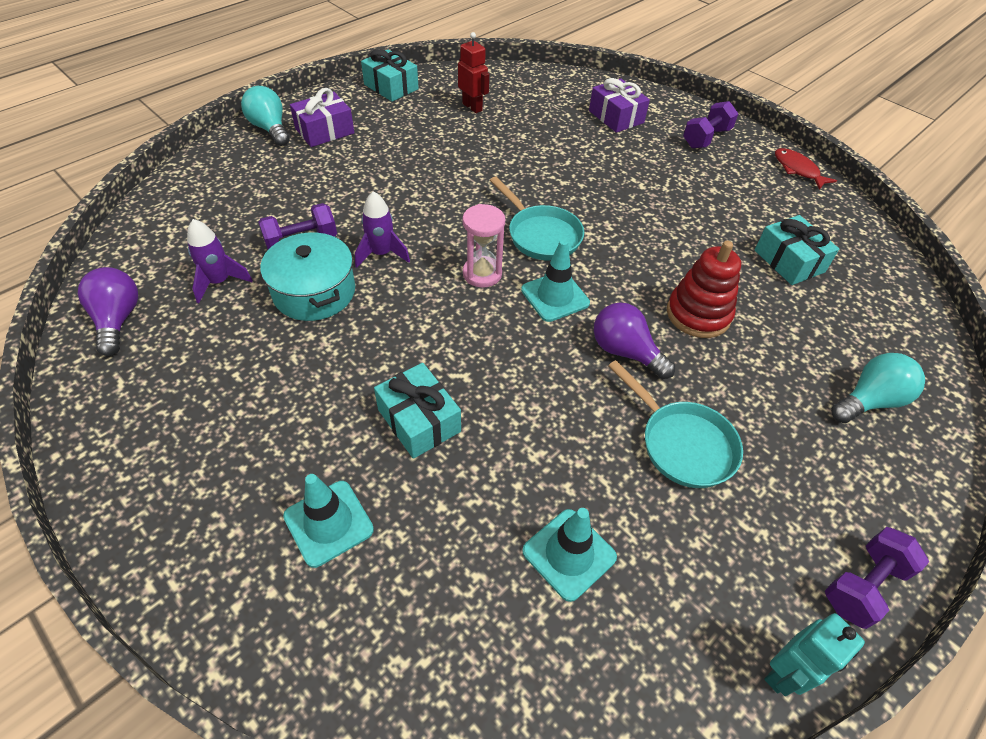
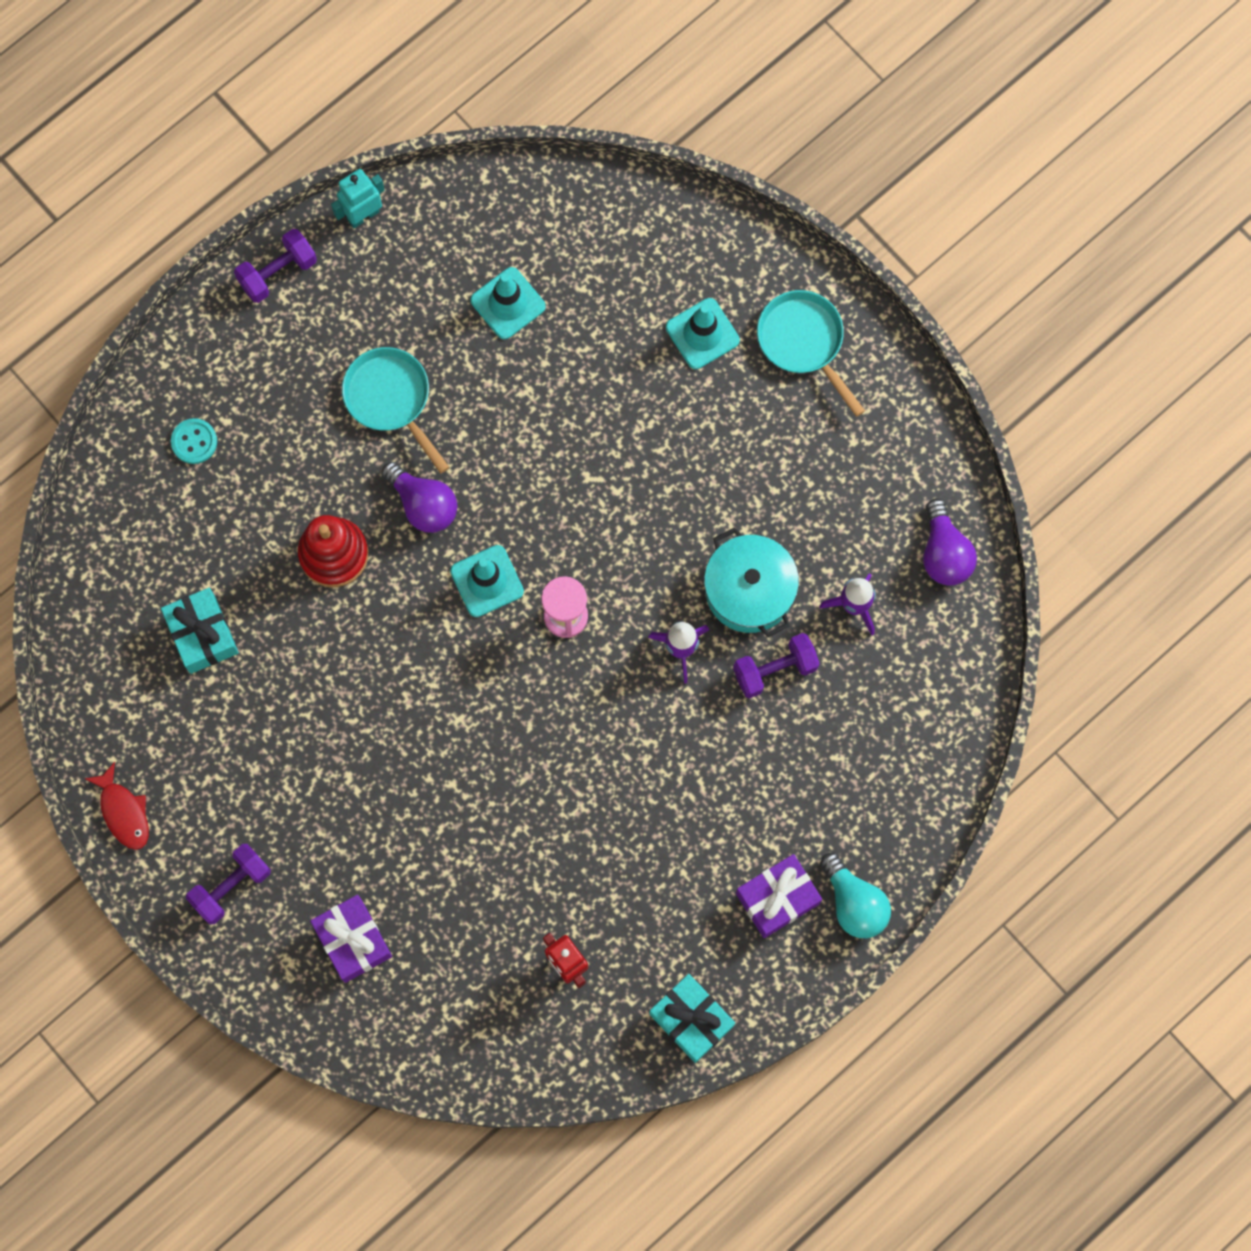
camera: 175 degrees left, 25 degrees up
(419, 420) = (631, 428): turquoise gift -> none
(541, 235) = (492, 680): turquoise pan -> turquoise pan (803, 342)
(869, 401) = (194, 442): turquoise light bulb -> turquoise button

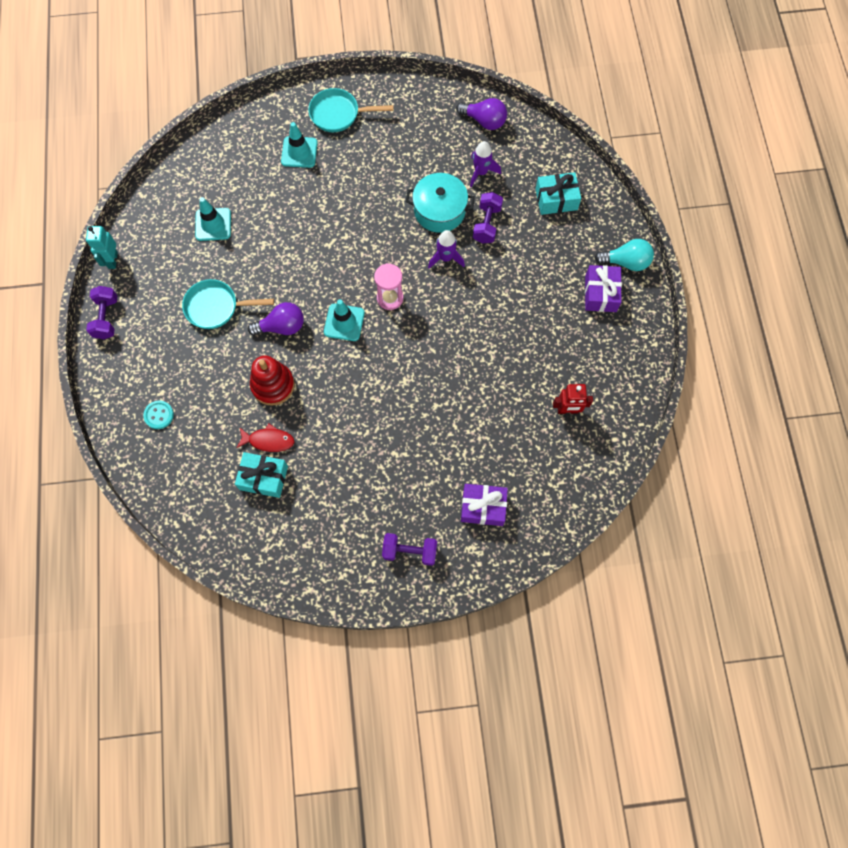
camera: 55 degrees left, 5 degrees down
(124, 812) = (328, 582): red fish -> red fish (269, 440)
(231, 886) = (409, 551): purple dumbbell -> purple dumbbell turned 75 degrees counterclockwise
(691, 1020) = (635, 370): turquoise gift -> turquoise gift (556, 199)

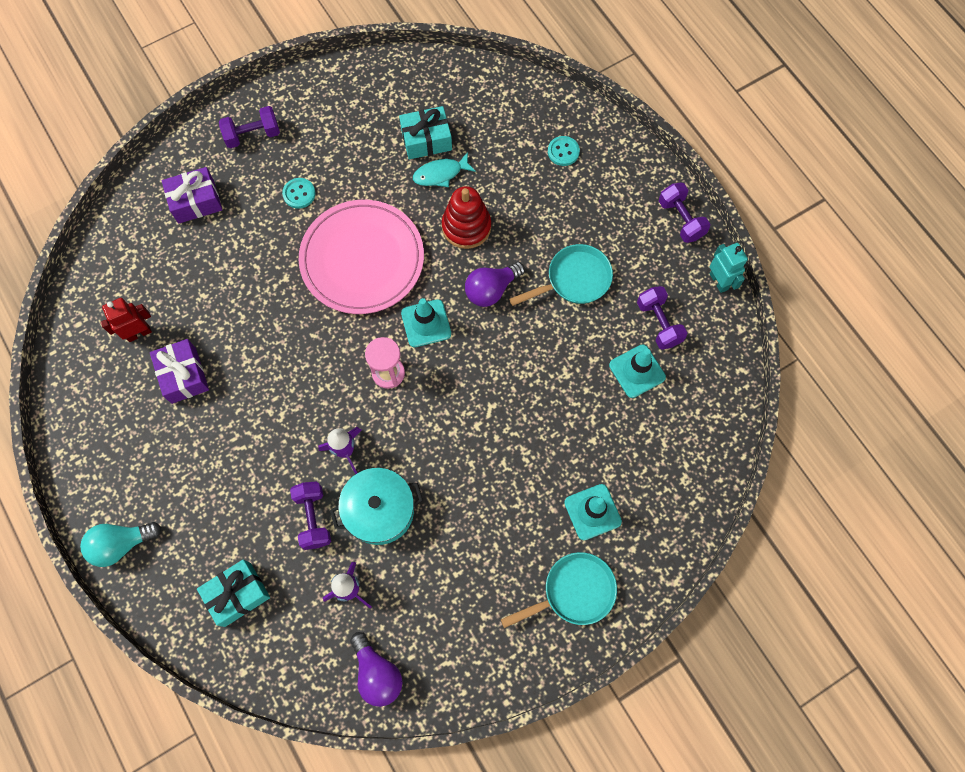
camera: 155 degrees right, 0 degrees up
(176, 250) = (658, 323): none -> purple dumbbell
(269, 440) = (440, 174): red fish -> turquoise fish
(368, 394) = (362, 259): none -> pink plate
(393, 475) = (299, 194): none -> turquoise button
(484, 121) = (377, 673): purple light bulb -> purple light bulb turned 120 degrees counterclockwise
(600, 293) = (141, 487): purple gift -> purple gift (183, 375)

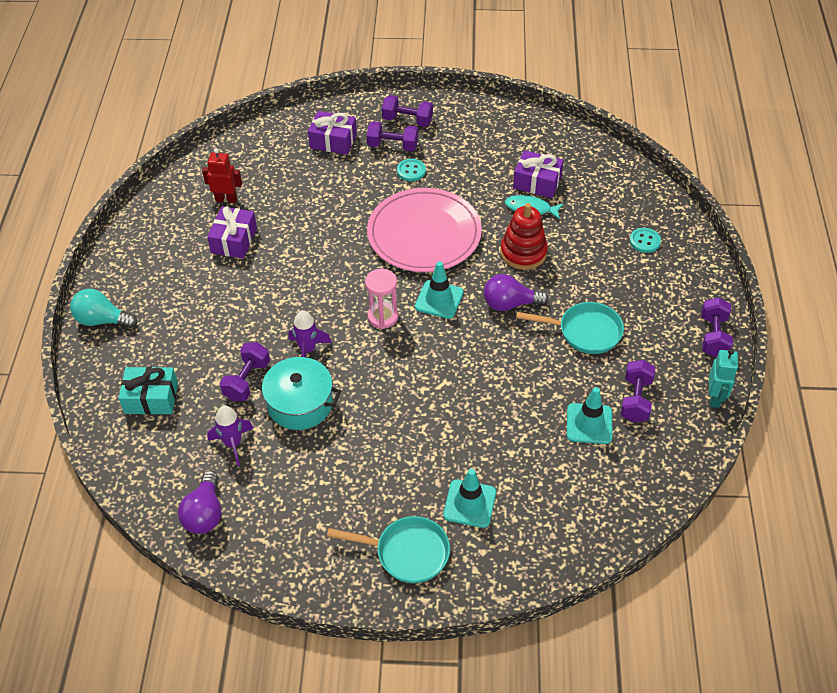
camera: 35 degrees right, 20 degrees down
(260, 174) = (392, 146): none -> purple dumbbell
(426, 140) = (537, 182): turquoise gift -> purple gift

